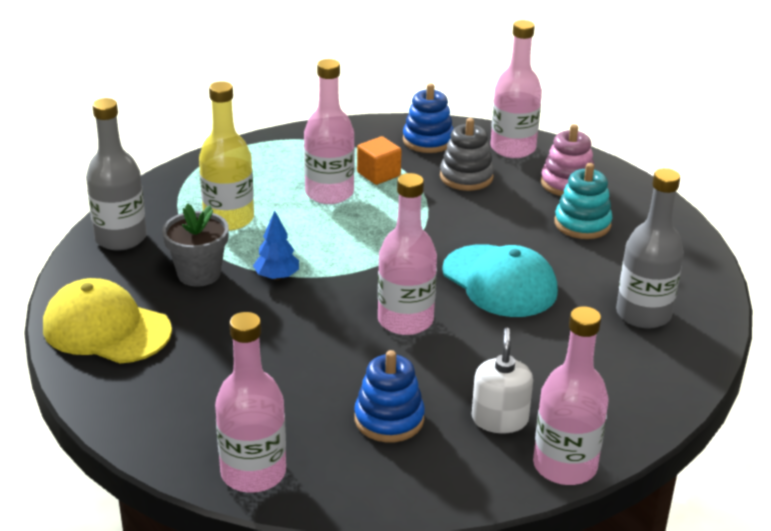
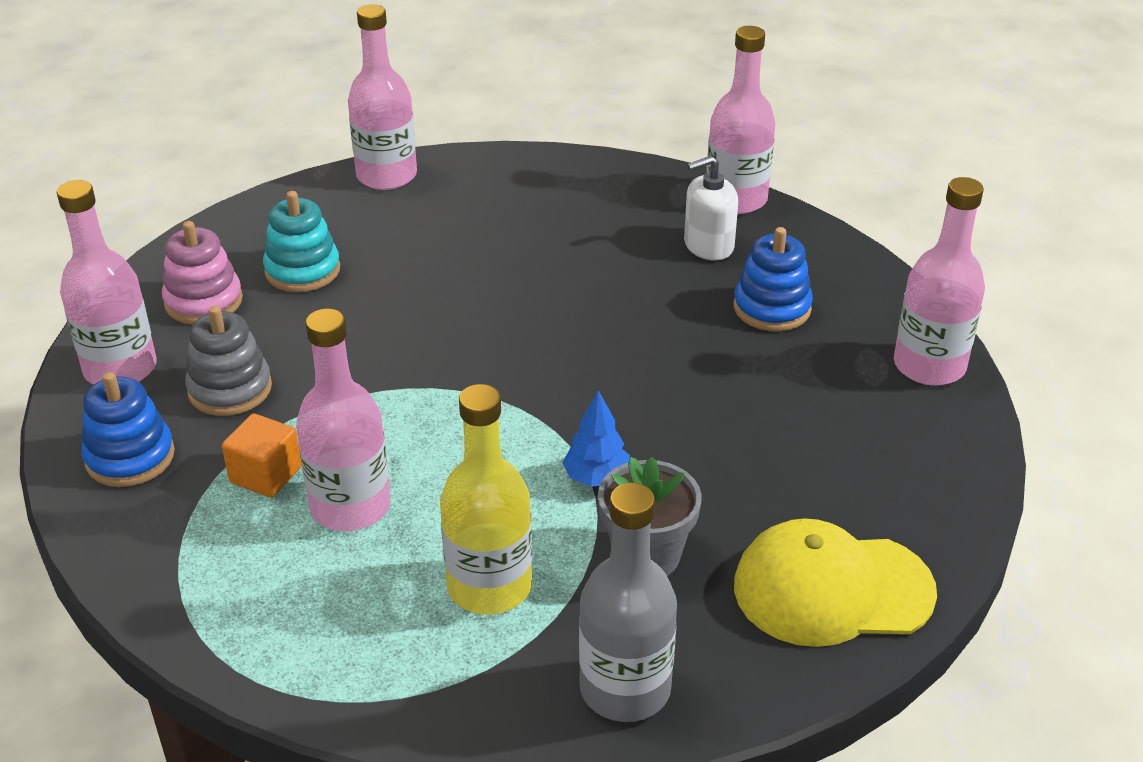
camera: 115 degrees left, 5 degrees up
(106, 329) = (832, 589): yellow cap -> yellow cap turned 90 degrees clockwise
(405, 320) = (602, 345): pink bottle -> pink bottle (386, 176)
(499, 281) = (472, 300): turquoise cap -> none
(643, 314) = (465, 200): grey bottle -> none

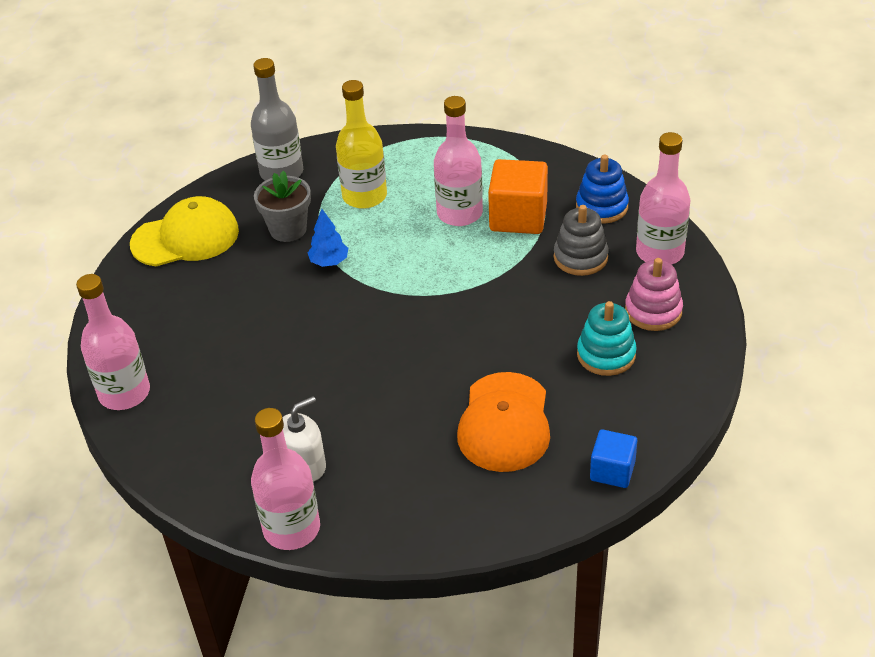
camera: 165 degrees right, 5 degrees up
(266, 475) = (518, 217): orange cube -> orange cube, size x1.66
(386, 176) = (612, 471): pink bottle -> blue cube
(467, 235) = (504, 422): none -> orange cap
(772, 308) = (242, 414): blue stacking toy -> none

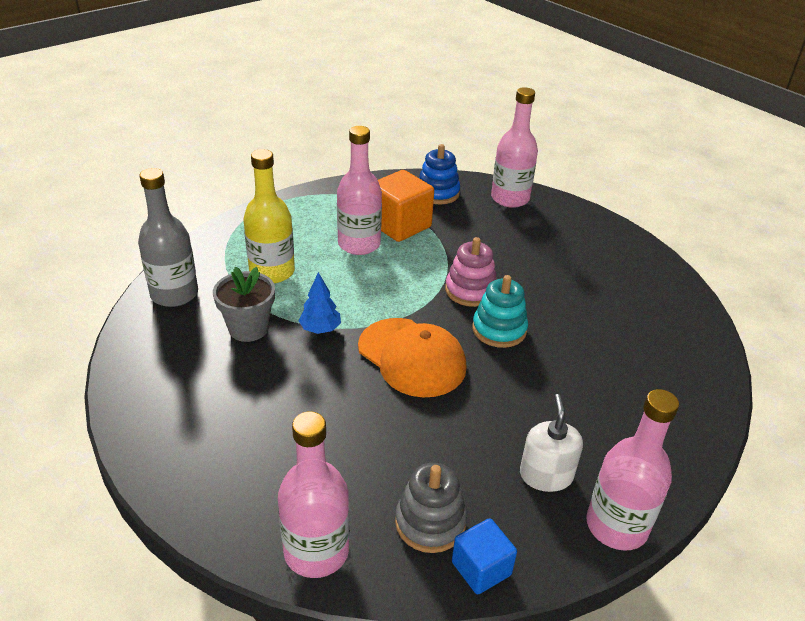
camera: 55 degrees left, 5 degrees down
(185, 237) = (163, 390): yellow cap -> none
(504, 422) = (603, 344): orange cap -> orange cap (412, 357)
(580, 257) = (475, 226): grey stacking toy -> grey stacking toy (430, 522)
(606, 355) = (581, 267): turquoise stacking toy -> turquoise stacking toy (499, 329)
(612, 471) = (696, 325): blue cube -> blue cube (481, 568)
(653, 311) = (561, 230): pink stacking toy -> pink stacking toy (470, 290)

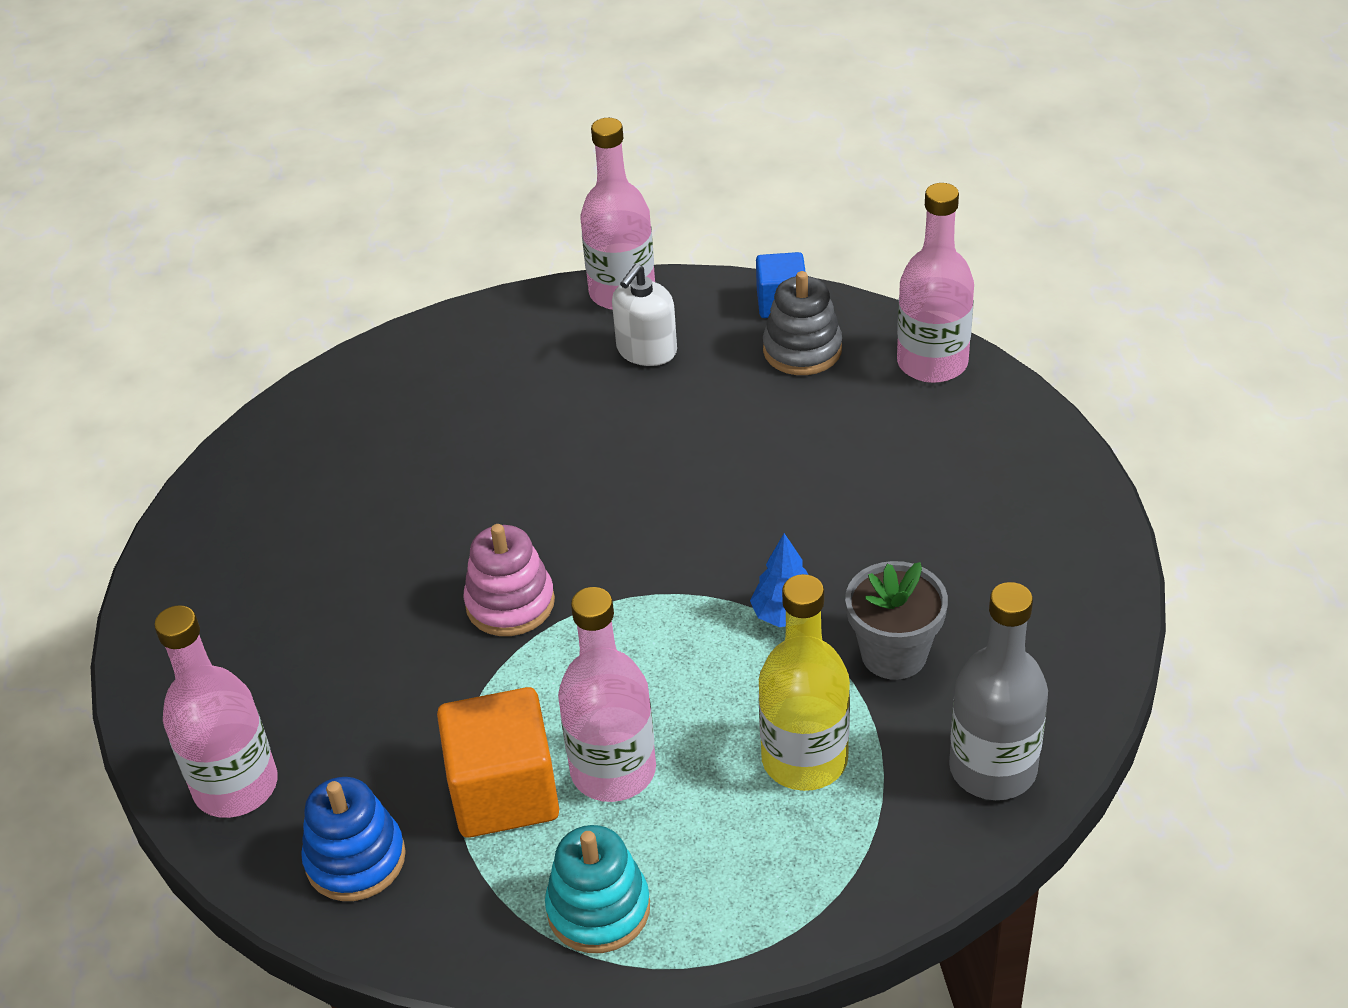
camera: 145 degrees left, 5 degrees up
(412, 357) = (686, 526): orange cap -> none
(499, 329) = (531, 526): turquoise stacking toy -> turquoise stacking toy (598, 909)

